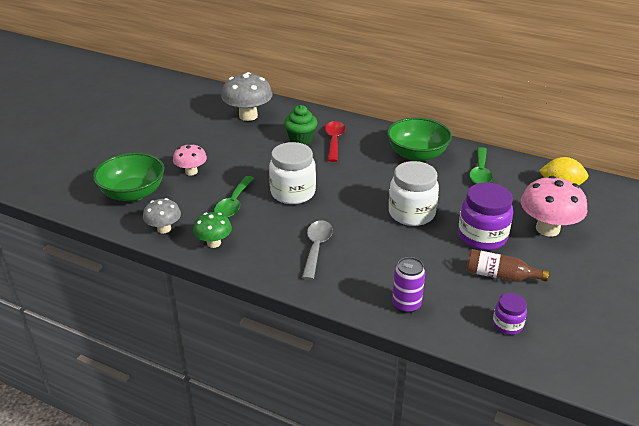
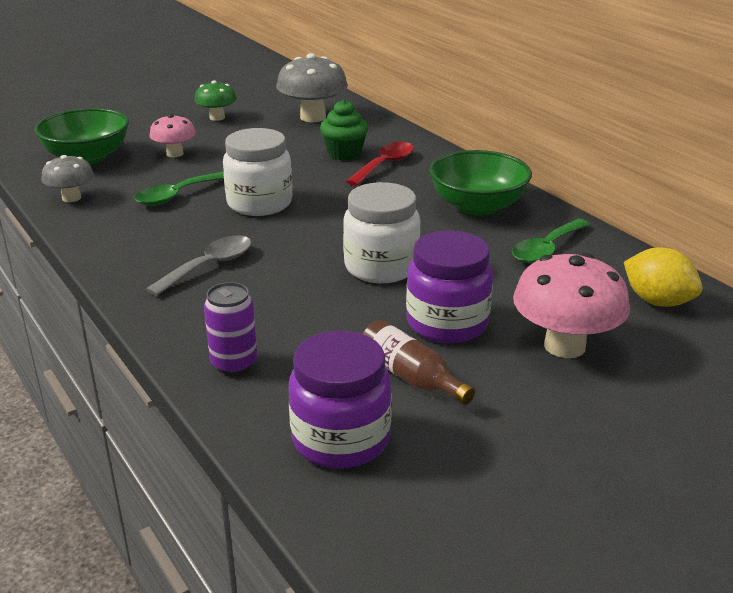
camera: 30 degrees right, 5 degrees down
(214, 243) = (102, 226): green mushroom -> green mushroom (217, 117)
(507, 325) = (340, 439): purple jar -> purple jar, size x1.88

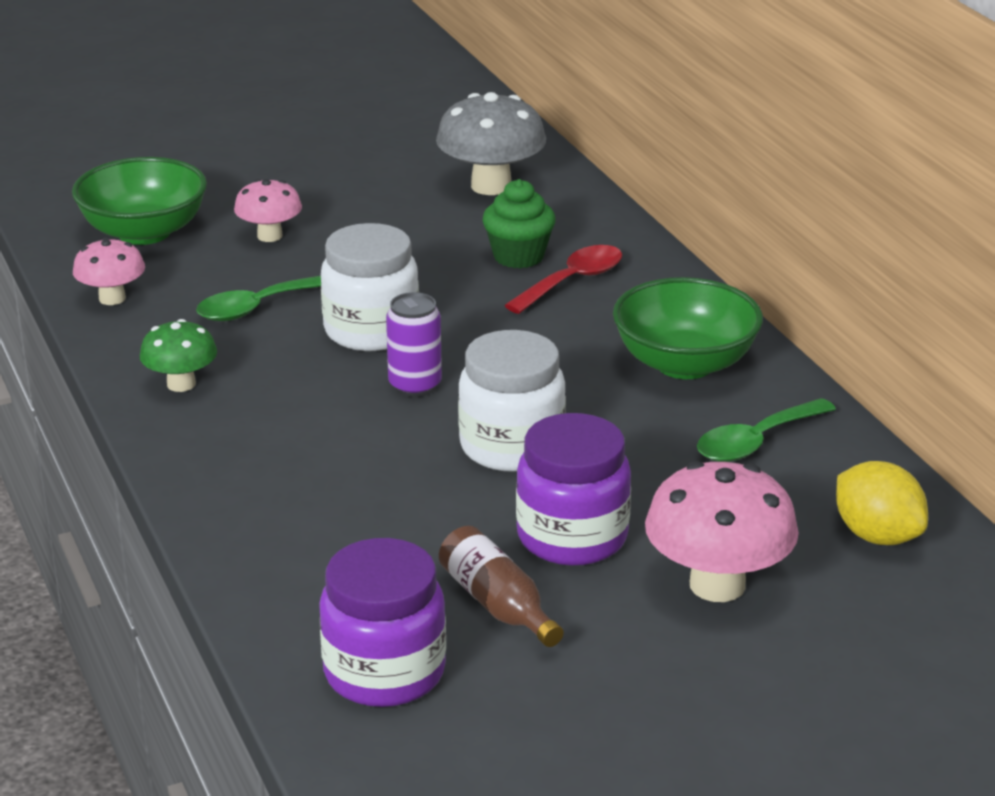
camera: 10 degrees right, 0 degrees up
(71, 198) = (112, 298): grey mushroom -> pink mushroom
(209, 266) = (278, 423): grey spoon -> none
(217, 117) = (346, 175): green mushroom -> green mushroom (181, 384)
(234, 364) = (279, 563): purple can -> purple can (415, 386)

